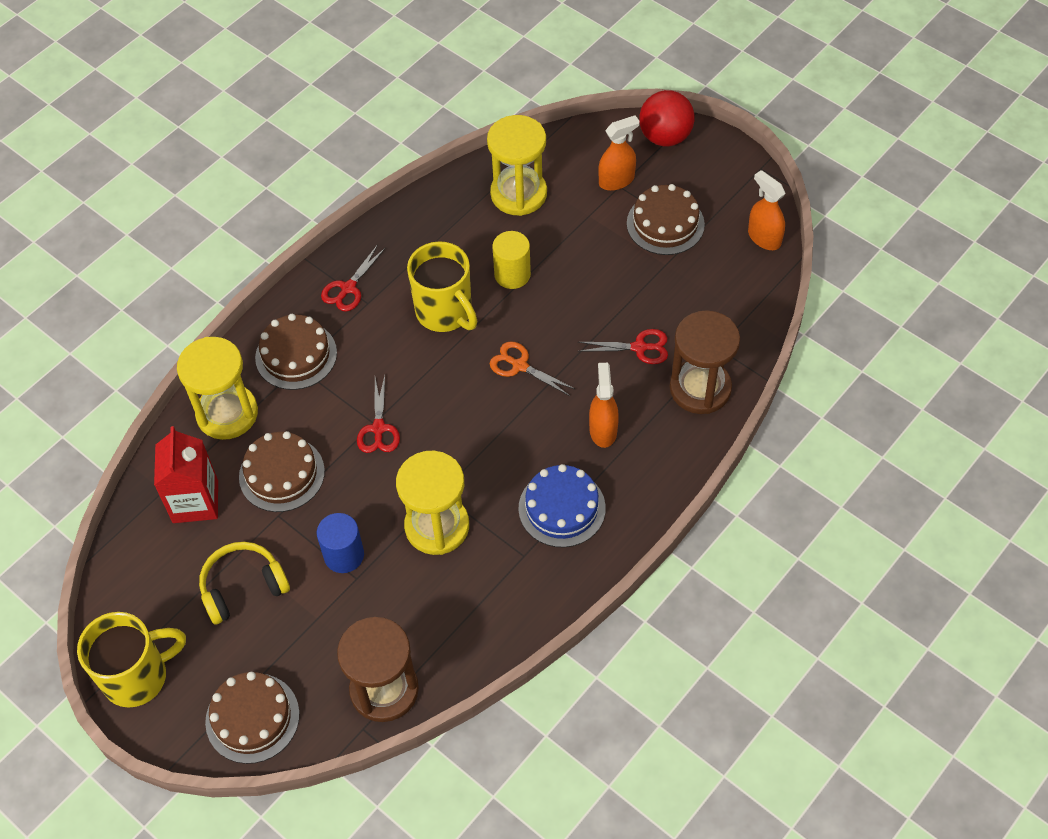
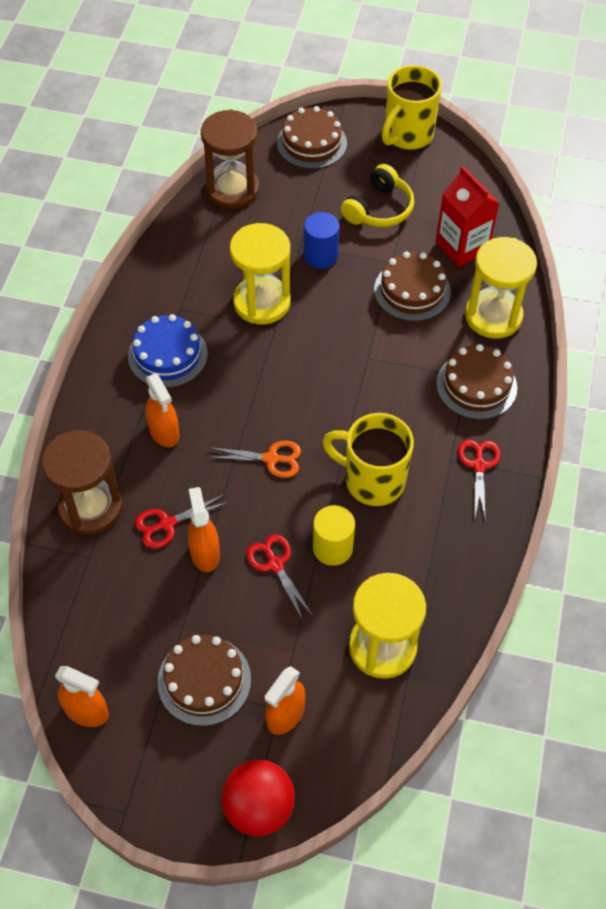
camera: 150 degrees right, 0 degrees up
(378, 428) = (360, 355): red scissors -> red scissors (275, 564)
(619, 312) = (205, 553): none -> orange spray bottle

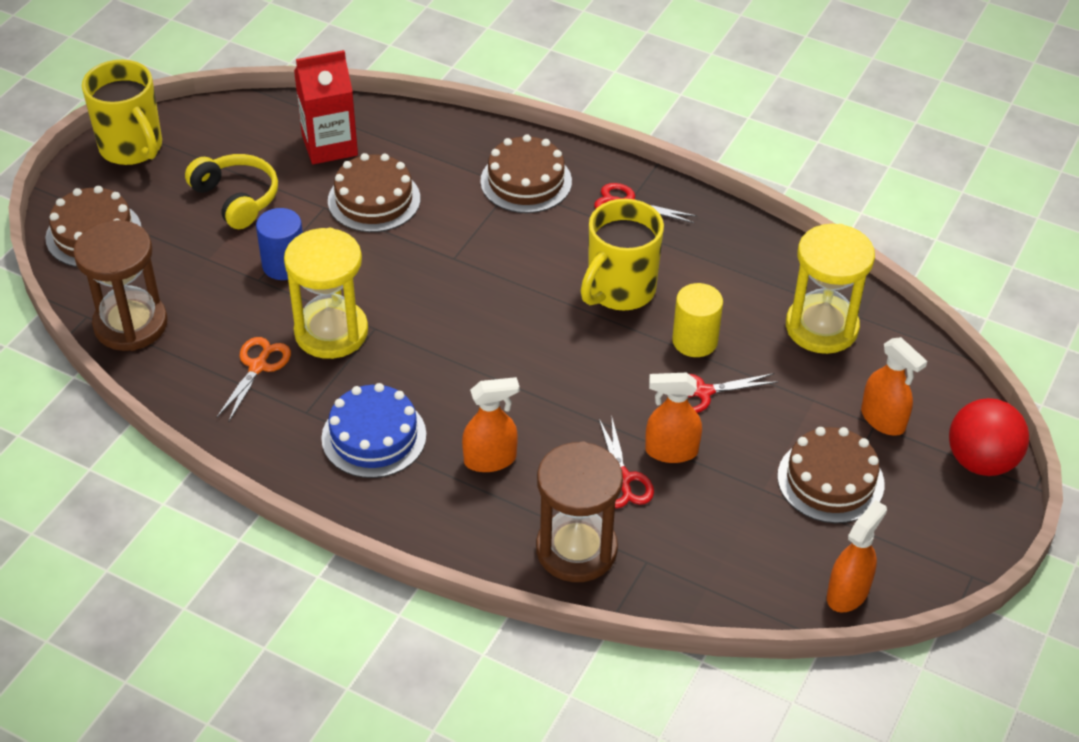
camera: 75 degrees left, 10 degrees down
(271, 459) = (563, 368): orange scissors -> orange scissors (258, 366)
(493, 316) = (439, 146): yellow hourglass -> none

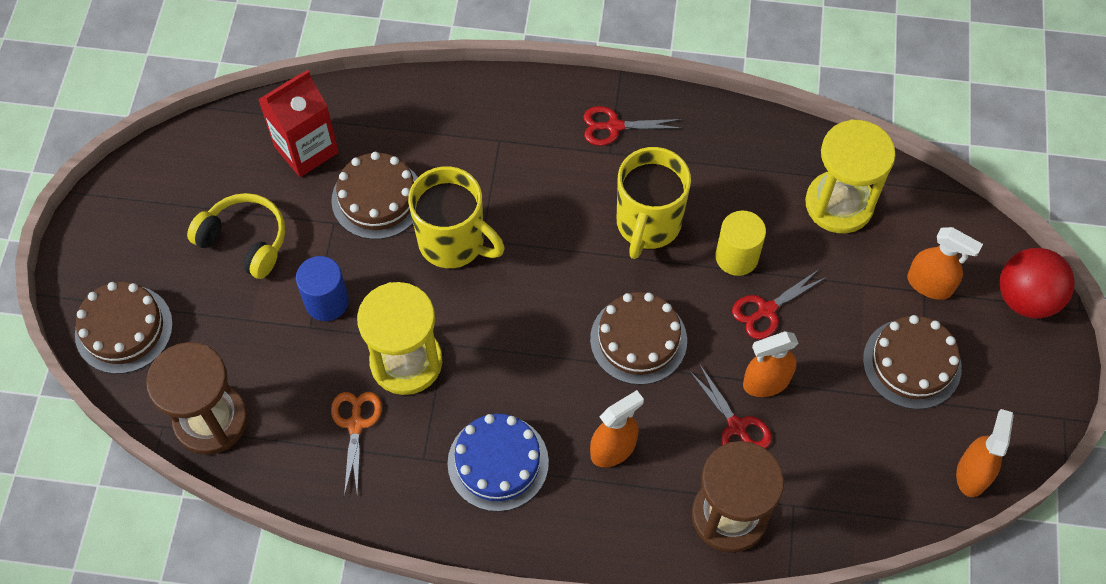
camera: 20 degrees left, 15 degrees up
(132, 148) = (113, 215): yellow mug -> yellow mug (453, 242)
(526, 181) = (510, 130): brown cake -> brown cake (638, 339)

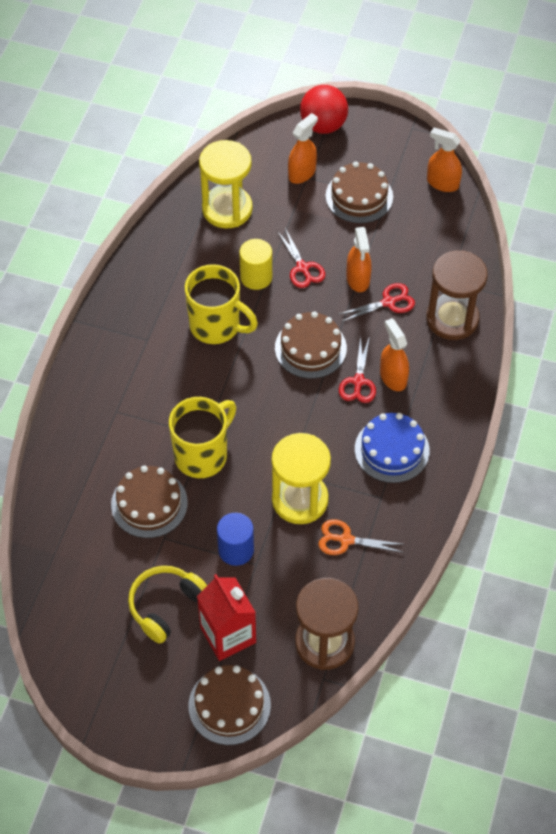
camera: 80 degrees left, 5 degrees down
(306, 149) = (87, 552): red carton -> red carton (228, 635)
(614, 126) = (124, 333): red scissors -> red scissors (358, 381)

